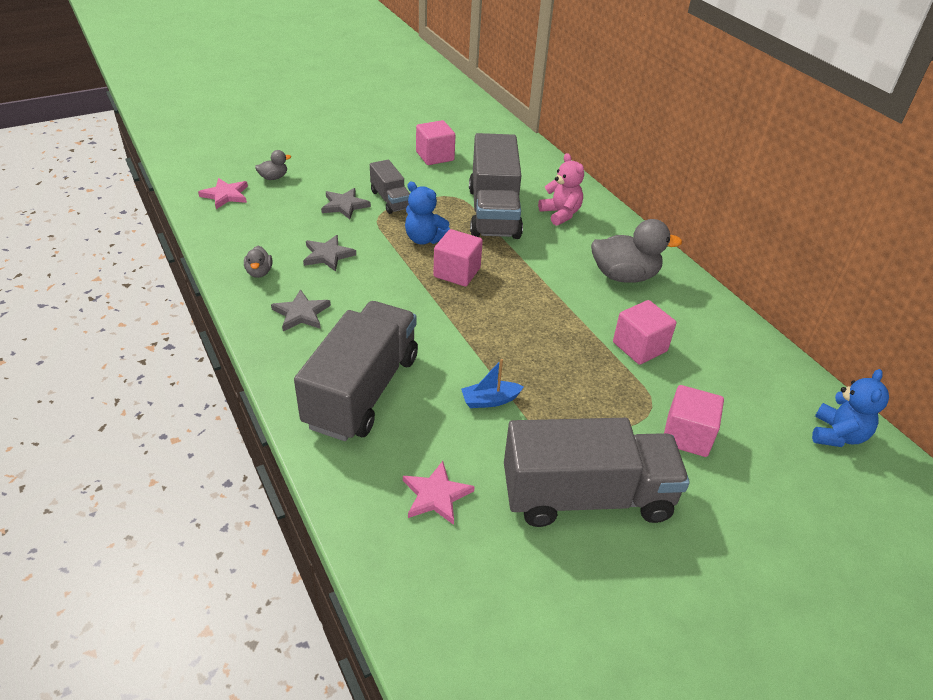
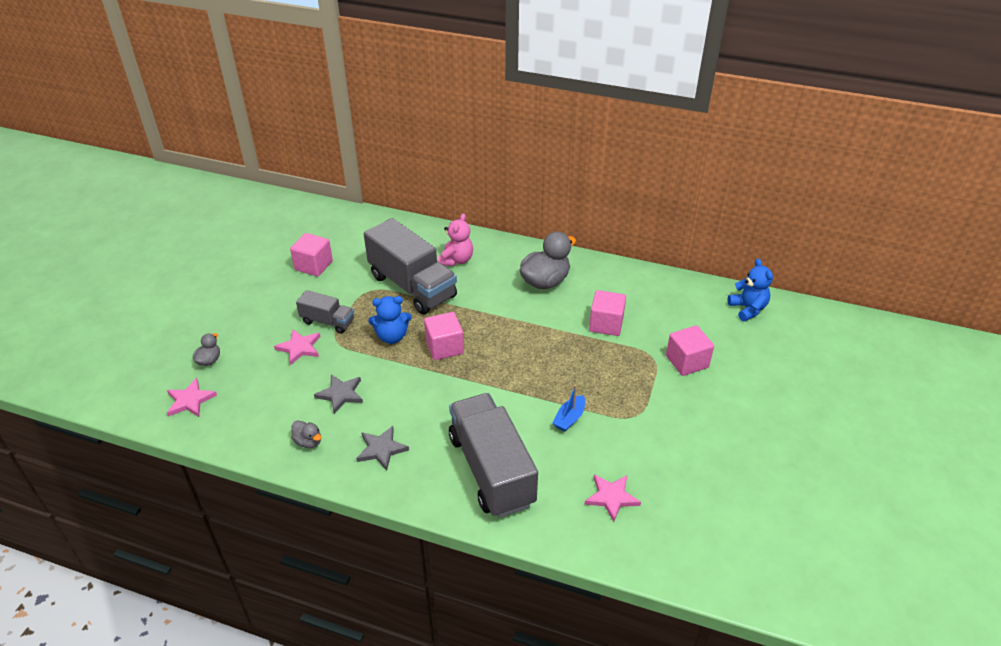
camera: 40 degrees left, 0 degrees up
(344, 205) = (299, 348): grey star -> pink star
(560, 214) = (456, 260): pink teddy bear -> pink teddy bear turned 90 degrees clockwise
(586, 496) = (681, 435): grey truck -> none

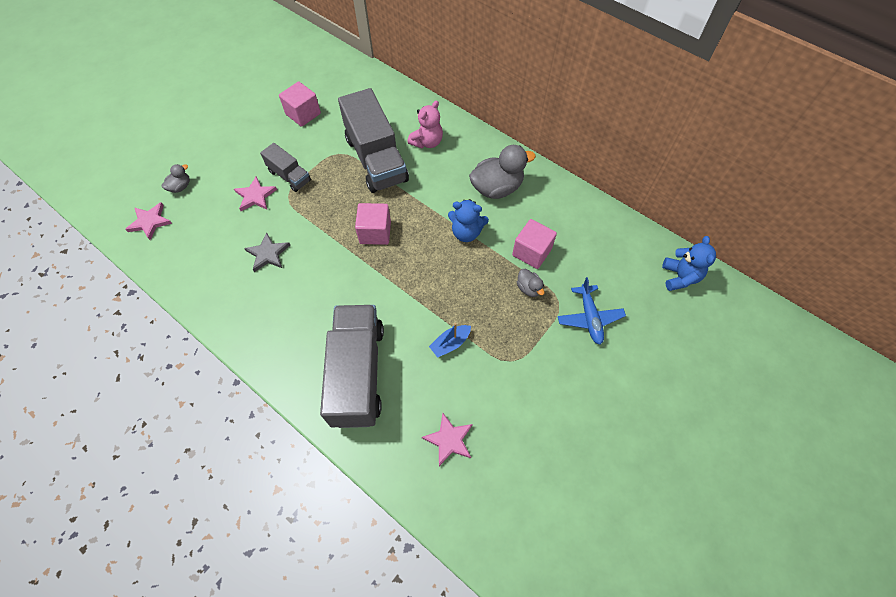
camera: 20 degrees right, 20 degrees up
(308, 442) = (222, 293): grey duck -> grey duck (528, 288)
(381, 449) = (276, 320): grey star -> none
(392, 336) = (335, 207): blue teddy bear -> blue teddy bear (466, 232)
(687, 361) = (589, 318): pink cube -> blue plane

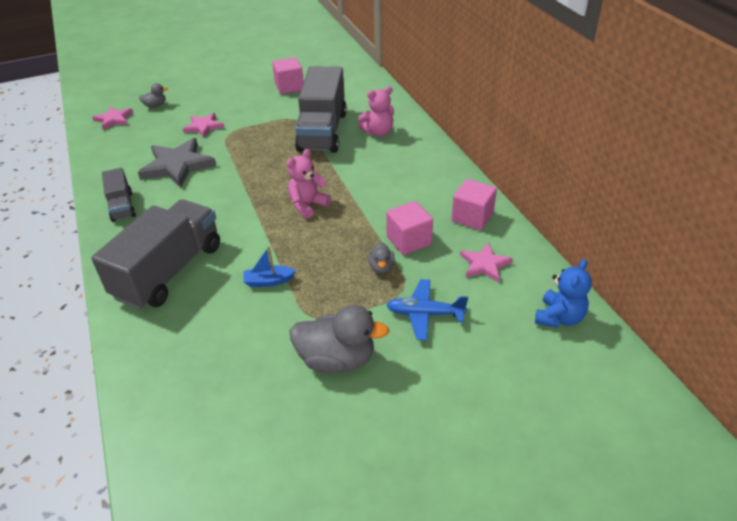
camera: 30 degrees right, 20 degrees down
(268, 254) = (177, 165): grey star -> grey star, size x1.73
(289, 176) = (241, 122): grey truck -> grey truck (122, 206)
(375, 232) = (276, 179): pink cube -> pink cube (472, 217)
(424, 250) = (308, 205): none -> pink teddy bear
(449, 440) = (200, 354): pink star -> pink star (484, 264)
(466, 232) = (357, 205): blue teddy bear -> none
(497, 188) = (415, 183): grey duck -> grey duck (337, 360)
(589, 318) = (425, 314): blue plane -> blue plane turned 75 degrees clockwise

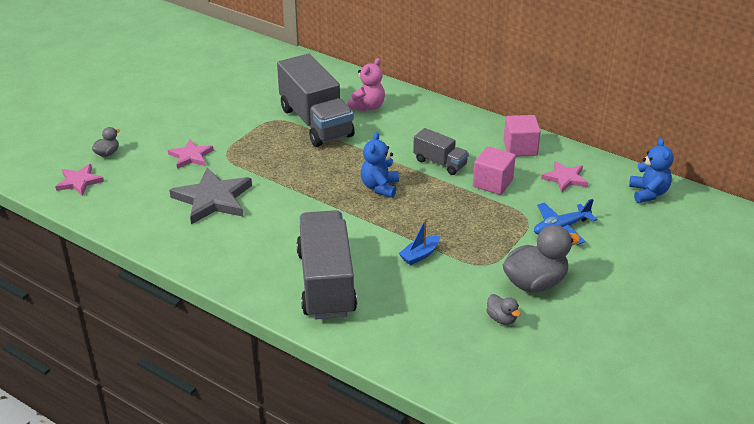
camera: 35 degrees left, 5 degrees down
(122, 206) = (207, 252): grey truck -> grey truck (440, 163)
(289, 87) = (230, 92): pink cube -> none
(308, 205) = (380, 187): pink teddy bear -> blue teddy bear
(381, 267) = (494, 210): grey duck -> grey duck (501, 319)

